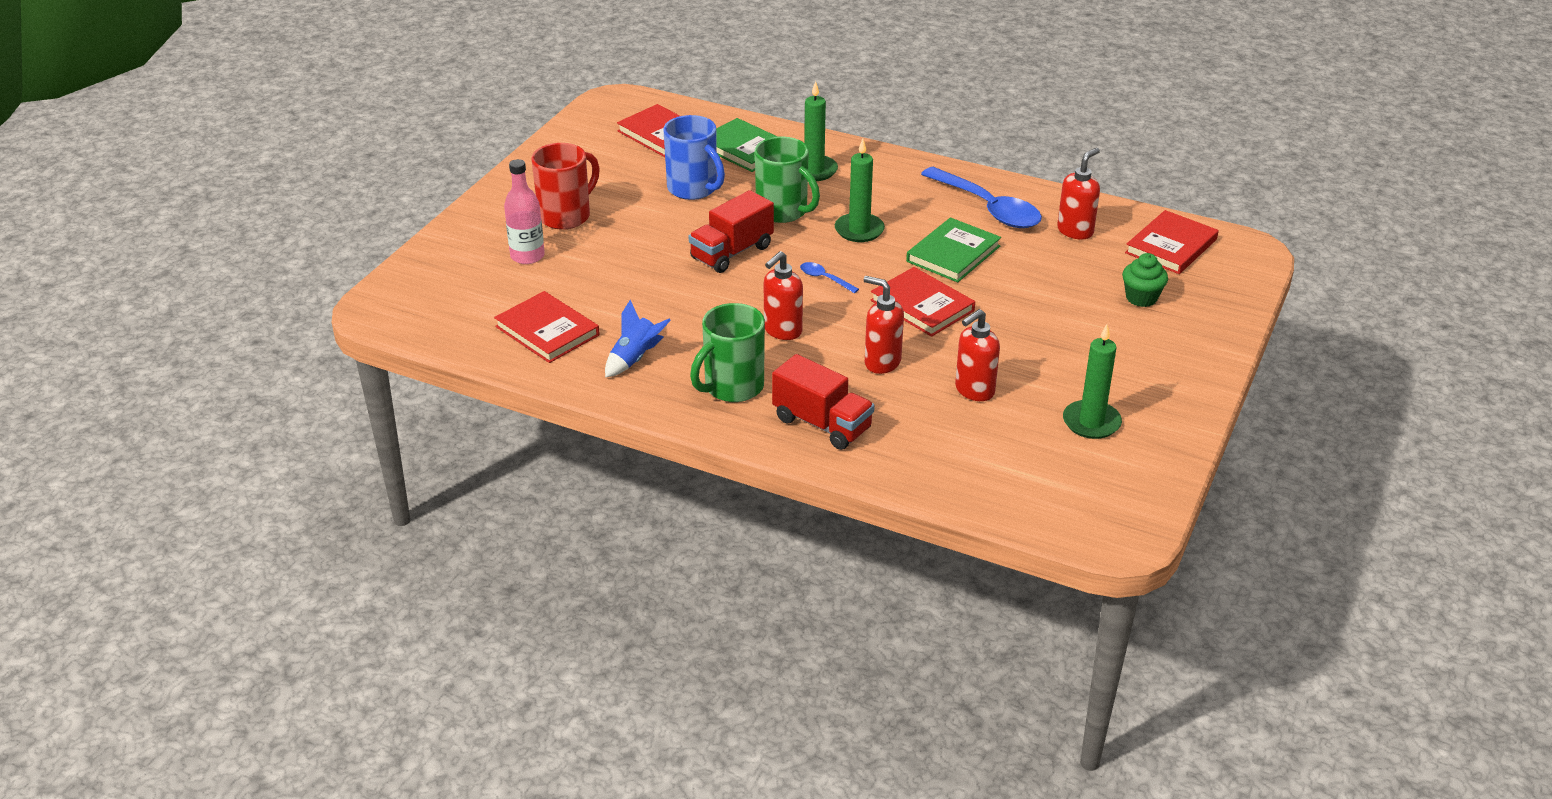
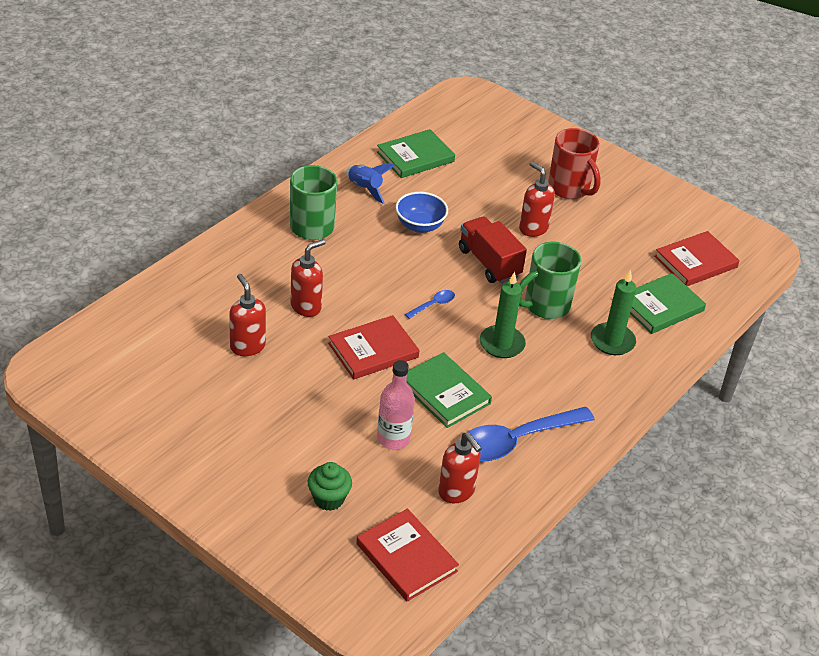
camera: 100 degrees right, 5 degrees up
(527, 256) = (516, 162): pink bottle -> pink bottle (393, 438)
(547, 331) = (415, 157): red book -> green book
(689, 307) = (420, 226): none -> blue bowl
(694, 189) = (595, 262): blue mug -> none
(782, 331) = (369, 265): red soap dispenser -> red soap dispenser (533, 228)
(822, 424) = (248, 258): red truck -> none
(1091, 422) = (175, 400): green candle -> none

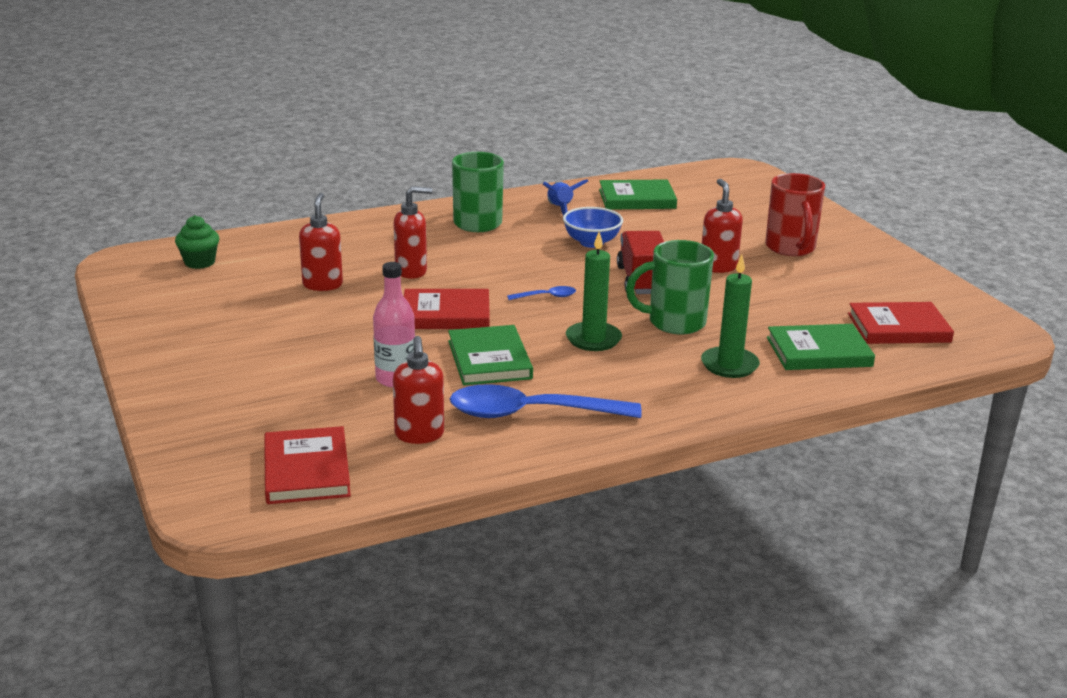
camera: 30 degrees right, 15 degrees down
(328, 499) = (277, 405): green cupcake -> green cupcake (199, 262)

